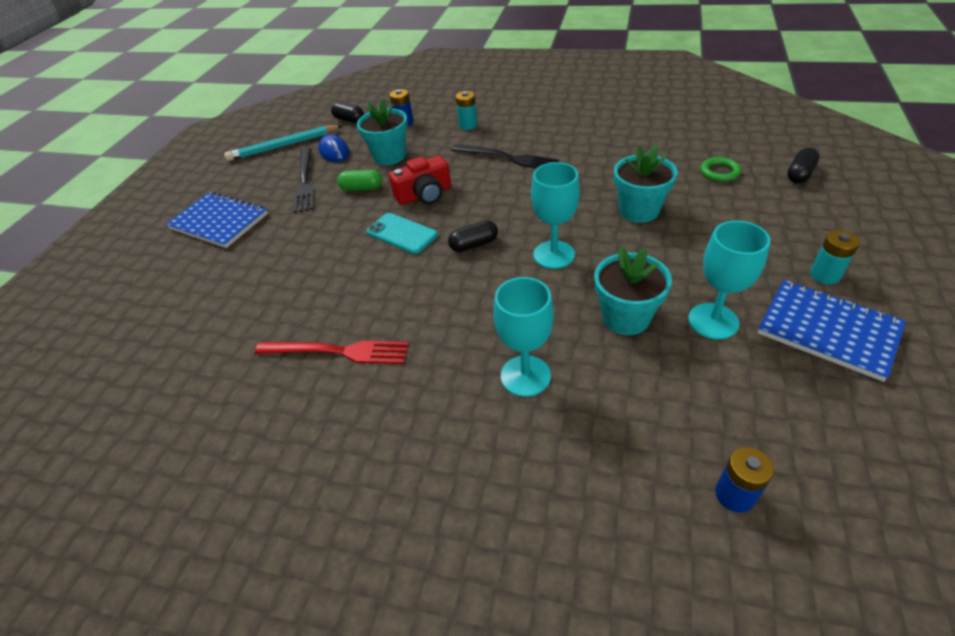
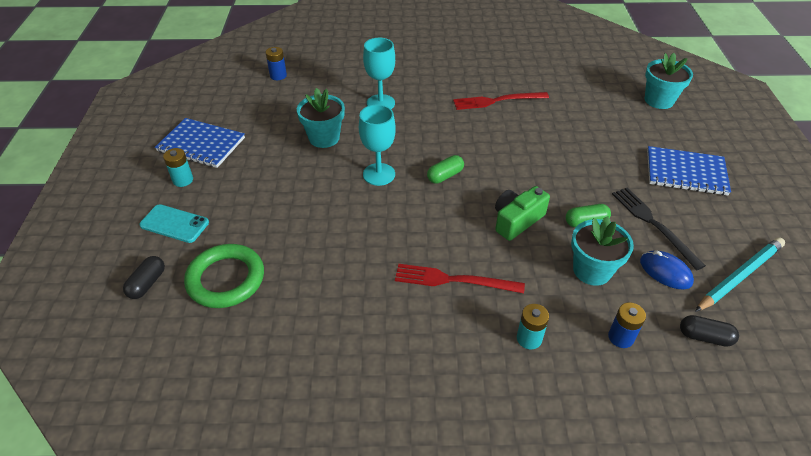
camera: 160 degrees right, 0 degrees up
(401, 234) = (511, 179): turquoise phone -> turquoise phone (174, 224)
(424, 195) = (517, 220): red camera -> green camera
(474, 244) = (445, 176): black capsule -> green capsule
(507, 158) = (453, 280): black fork -> red fork
(639, 210) = (311, 222): turquoise flower pot -> turquoise flower pot (659, 100)
(713, 321) = (269, 142): turquoise goblet -> none
(719, 172) = (226, 279): green ring -> green ring, size x1.96

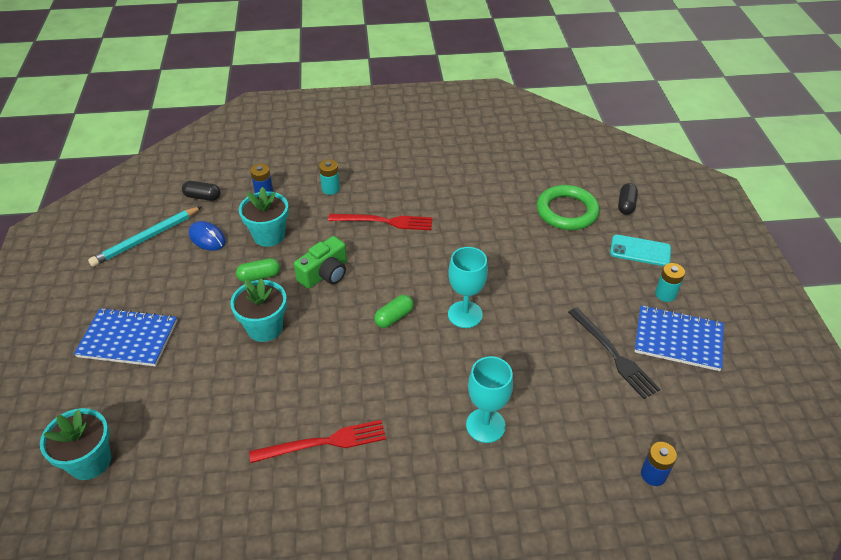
camera: 175 degrees right, 0 degrees up
(324, 138) = (540, 359): turquoise flower pot -> turquoise flower pot (265, 328)
(653, 224) = (195, 278): black fork -> black fork (613, 354)

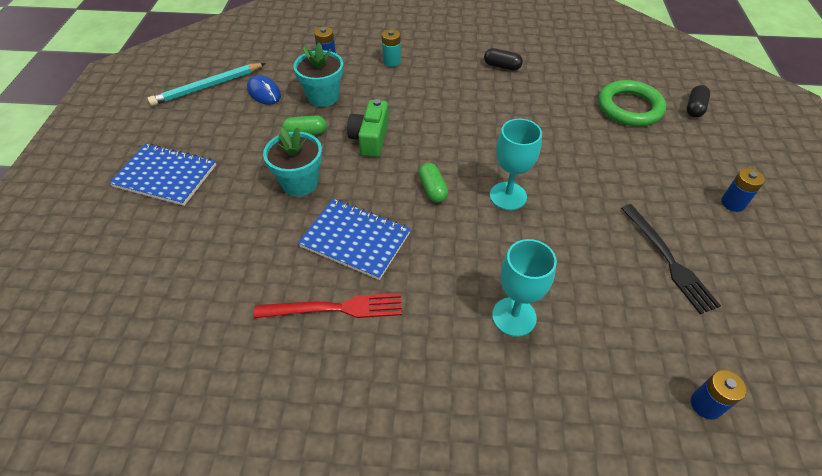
camera: 10 degrees right, 5 degrees up
(90, 461) = (95, 291): turquoise flower pot -> none
(203, 197) = (269, 56): black capsule -> black capsule (502, 66)
(325, 273) = (370, 138): green camera -> green camera turned 135 degrees clockwise
(384, 221) = (439, 97): red fork -> none
(394, 317) = (432, 189): green capsule -> green capsule turned 75 degrees counterclockwise
(640, 251) = (707, 155): turquoise phone -> none
(665, 294) = (732, 203): turquoise battery -> blue battery
(678, 339) = (745, 254): blue notebook -> blue notebook (355, 240)

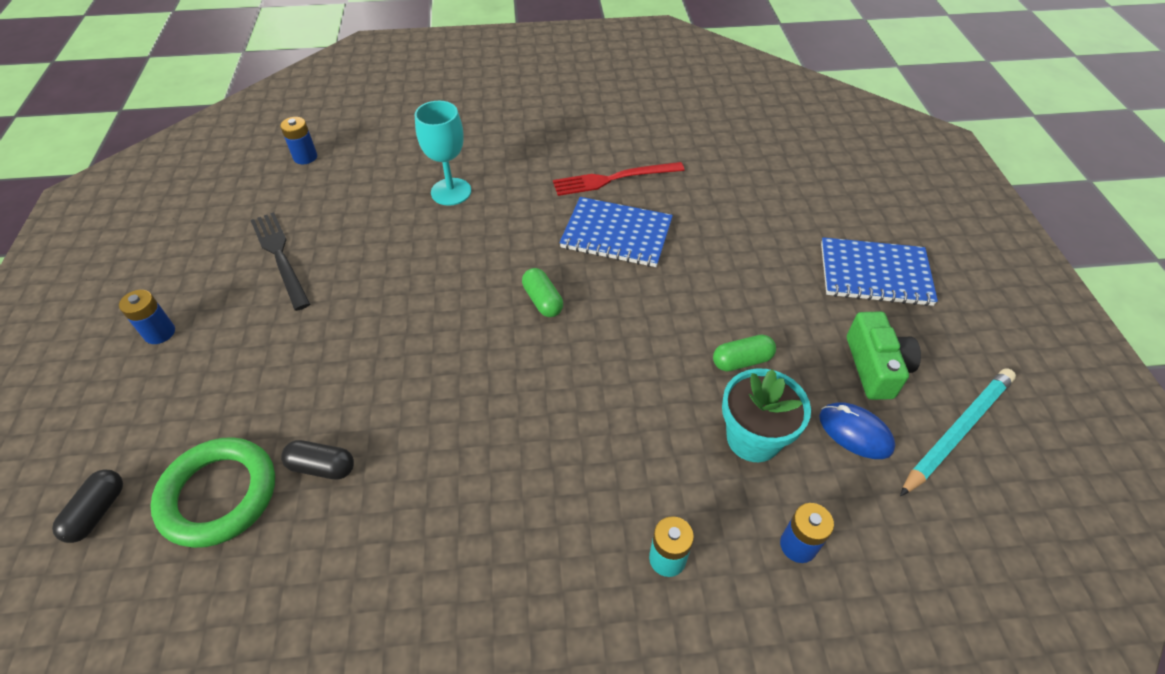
camera: 170 degrees right, 0 degrees up
(300, 183) = (708, 287): turquoise flower pot -> none
(370, 138) = (645, 365): green camera -> green camera (875, 367)
(502, 66) = (440, 580): black capsule -> black capsule (322, 467)
(508, 196) = (448, 304): turquoise goblet -> none

